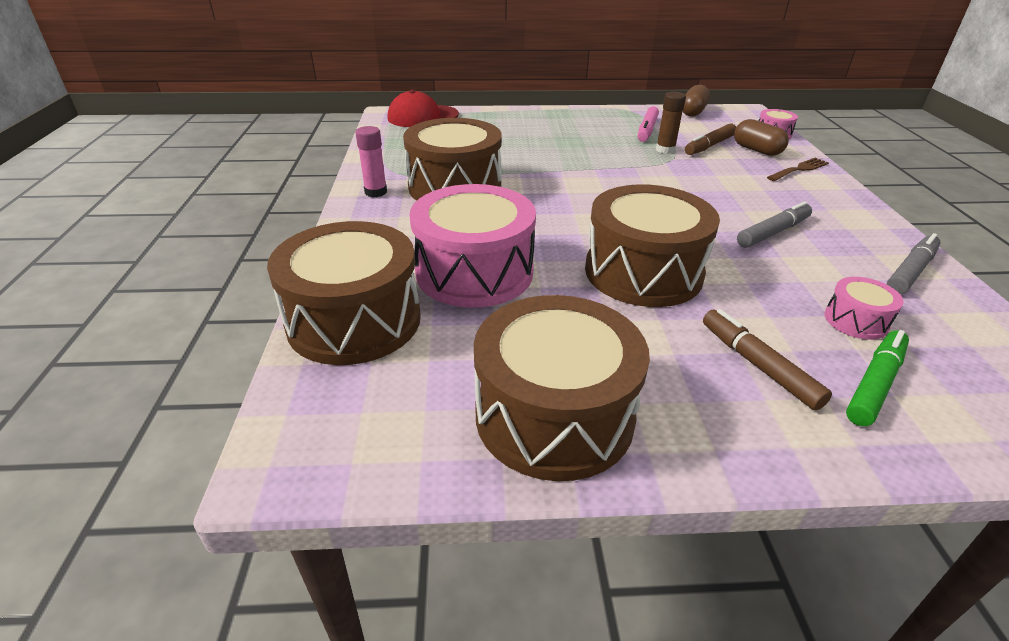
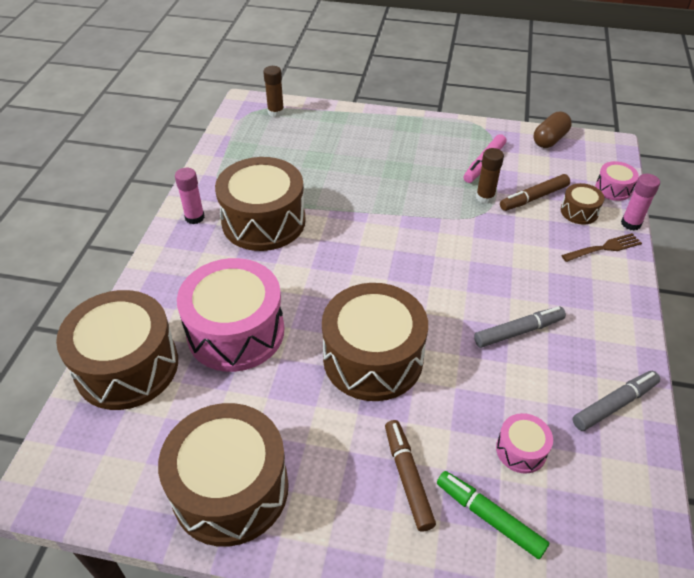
camera: 15 degrees right, 10 degrees up
(422, 116) = (276, 112): red cap -> brown glue stick
(757, 150) = (579, 211): brown capsule -> brown drum
(807, 153) = (631, 223): none -> pink glue stick
(875, 384) = (489, 517): green marker -> green marker turned 105 degrees counterclockwise

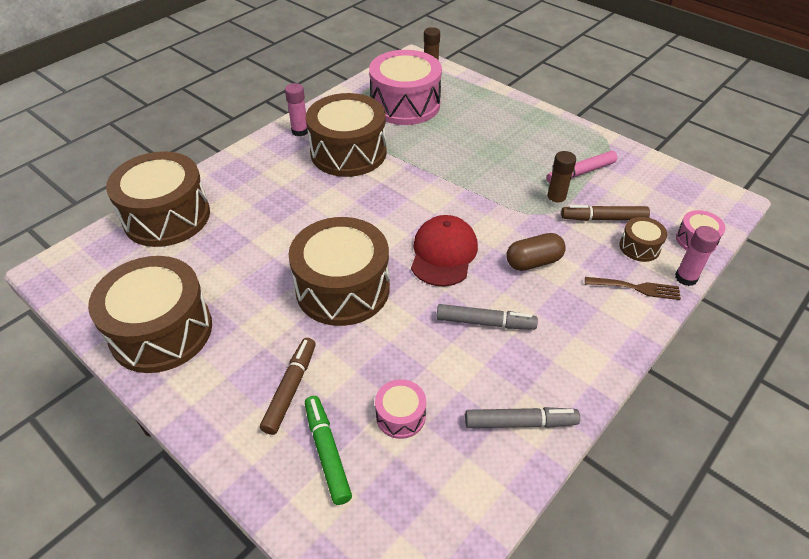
camera: 30 degrees right, 0 degrees up
(236, 332) = (258, 224): pink drum -> pink drum (405, 104)
(433, 284) = (443, 253): none -> red cap
(549, 139) = (667, 174): brown capsule -> brown capsule (533, 262)

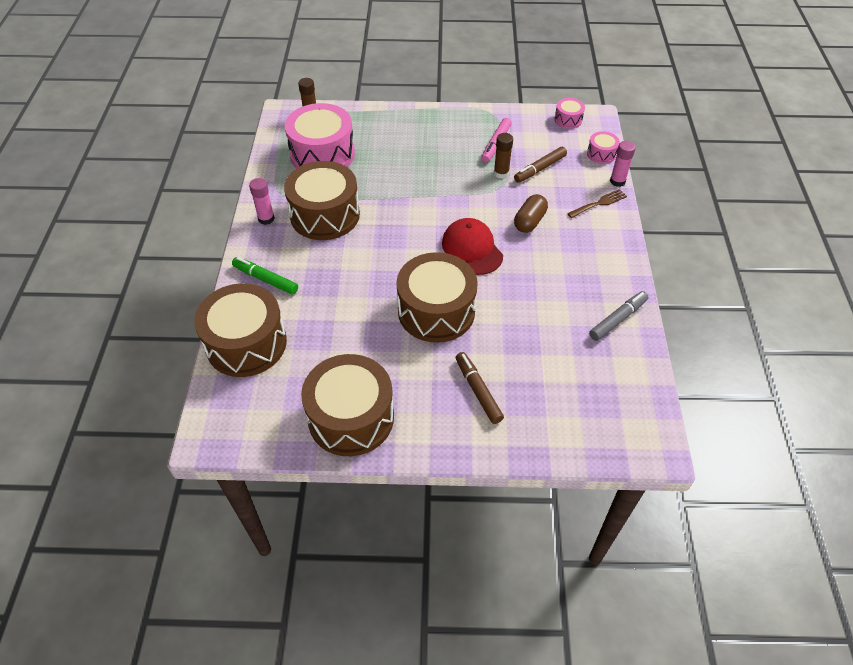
camera: 40 degrees left, 5 degrees up
(327, 452) = (539, 408): green marker -> green marker (265, 279)
(400, 416) = (555, 360): pink drum -> pink drum (568, 119)
(485, 322) = (542, 276): grey marker -> none
(639, 247) = (576, 176): brown drum -> none

